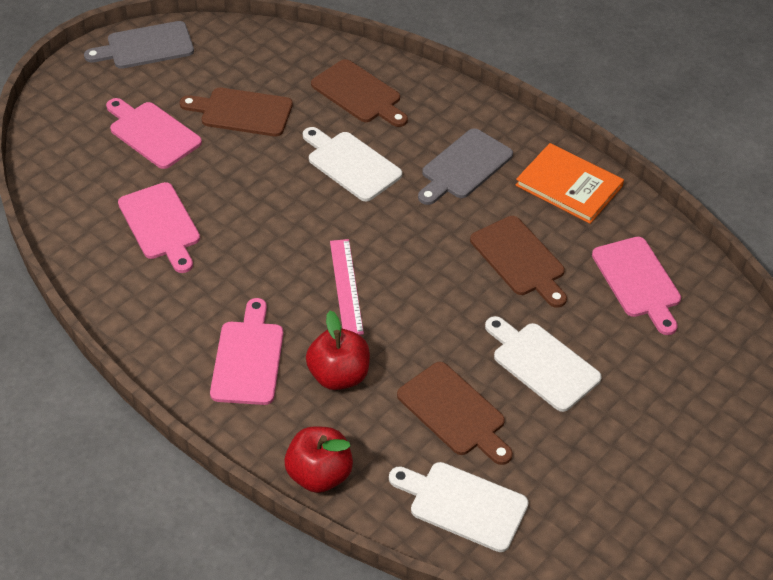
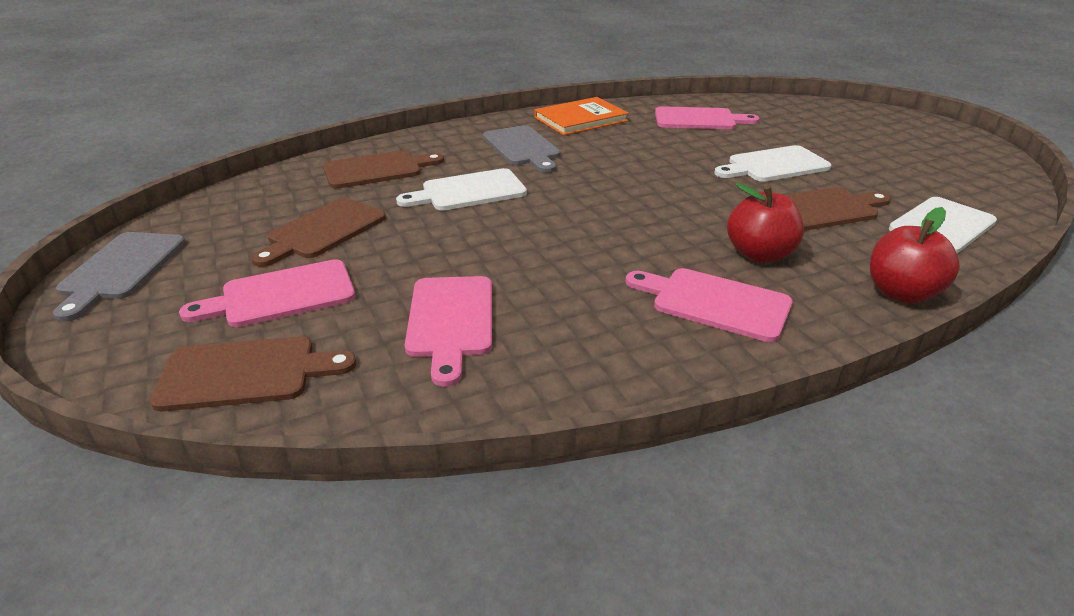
camera: 65 degrees left, 15 degrees down
(161, 225) = (450, 321): pink cutting board -> pink cutting board turned 90 degrees clockwise
(346, 286) = (636, 226): pink ruler -> none
(520, 259) = (650, 150): brown cutting board -> brown cutting board (246, 373)

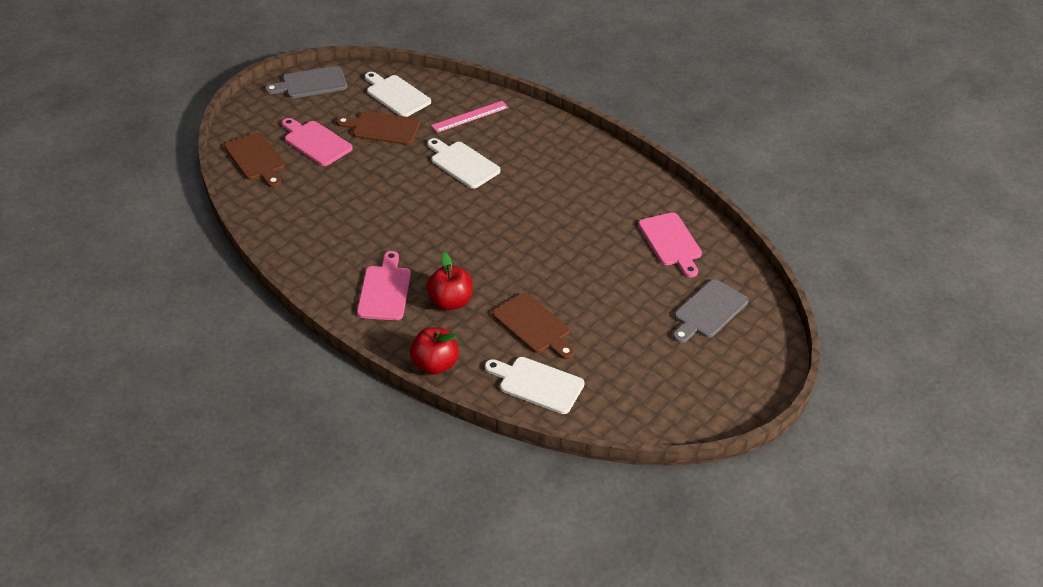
camera: 65 degrees right, 10 degrees up
(377, 169) = (470, 116): brown cutting board -> pink ruler
(450, 321) = (322, 203): pink cutting board -> none
(522, 148) = (546, 166): grey cutting board -> grey cutting board (708, 311)
(580, 119) = (623, 179): orange book -> none
(774, 165) = (598, 295): white cutting board -> white cutting board (396, 95)

